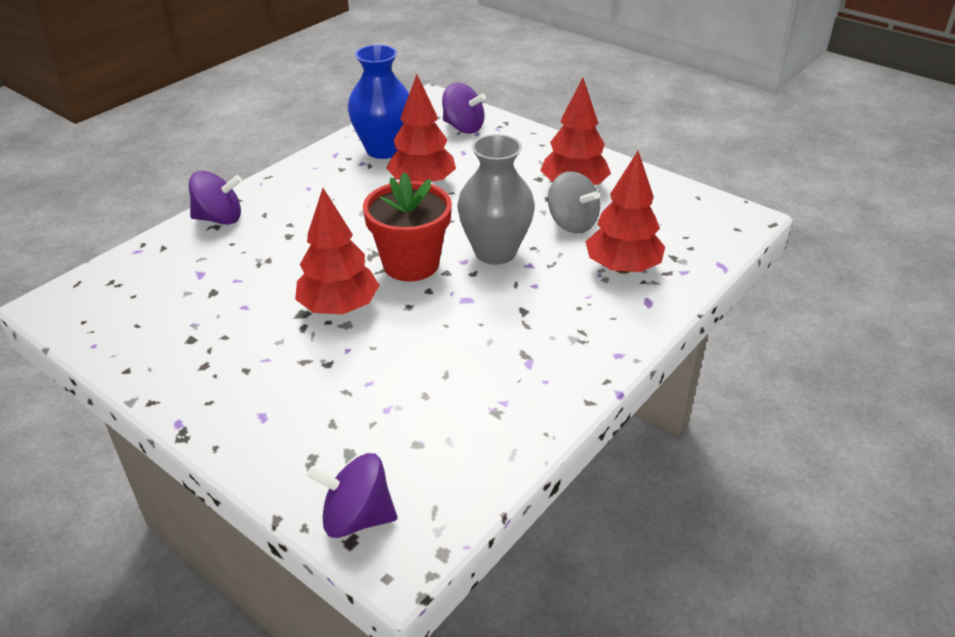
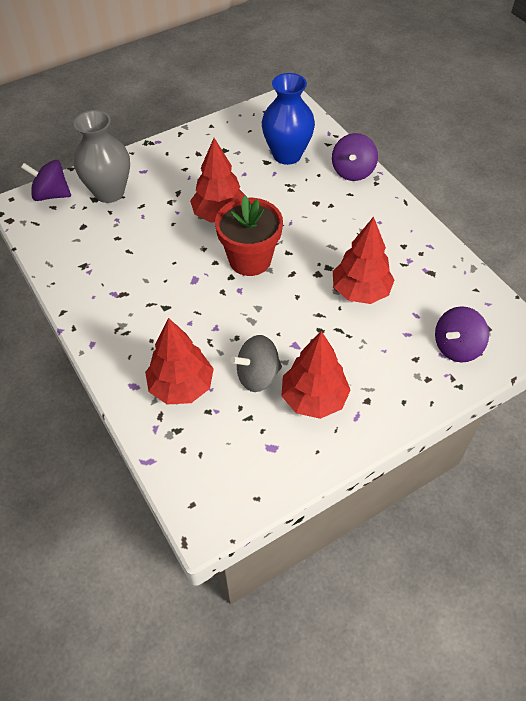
camera: 110 degrees right, 15 degrees up
(357, 517) = (51, 195): purple spinning top -> purple spinning top turned 105 degrees counterclockwise
(383, 150) = (428, 278): blue vase -> blue vase (287, 155)
(495, 252) = (241, 311): grey vase -> grey vase (109, 192)

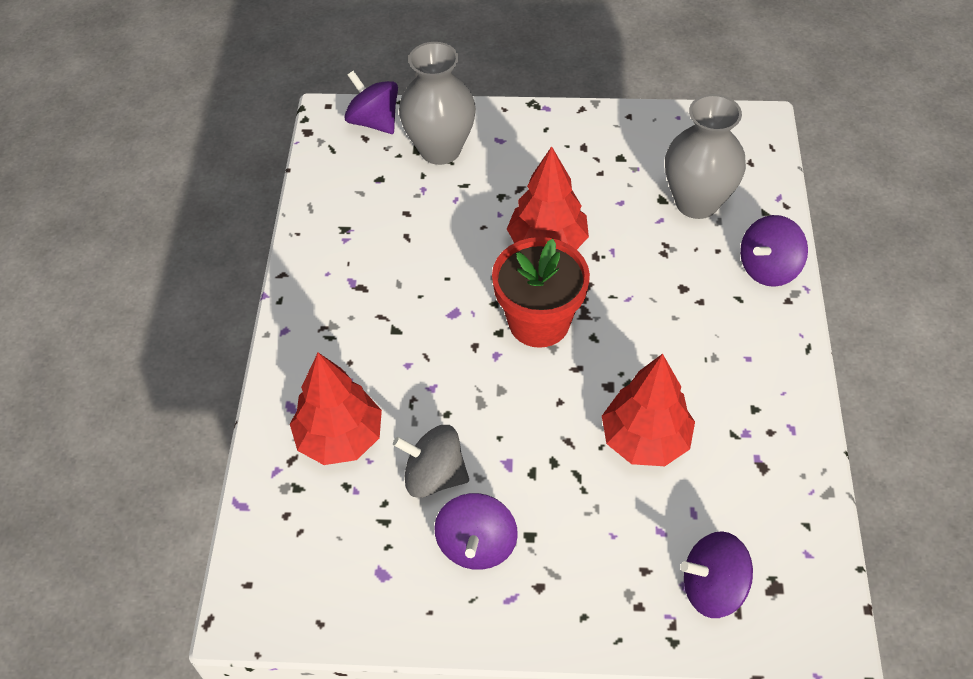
camera: 35 degrees right, 0 degrees up
(287, 155) = (697, 202): blue vase -> grey vase
(314, 399) = (477, 545): red tree -> purple spinning top

